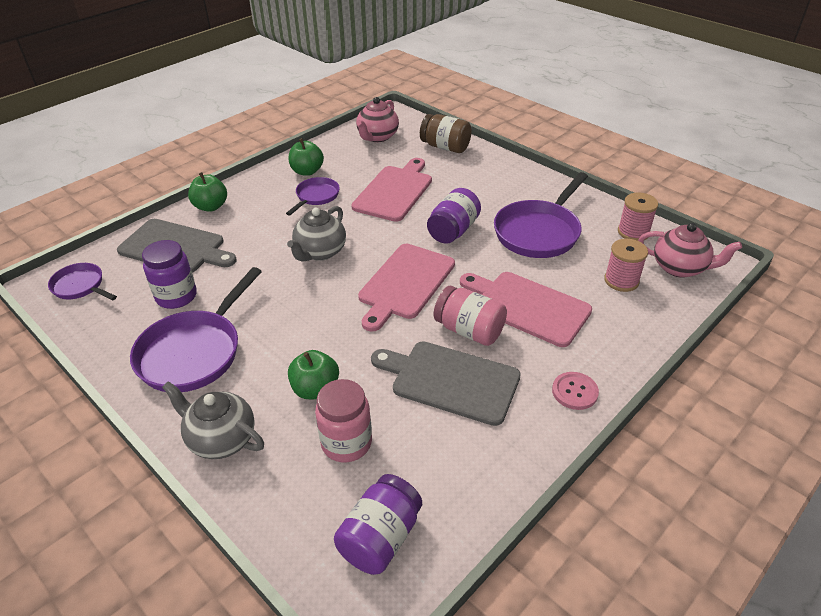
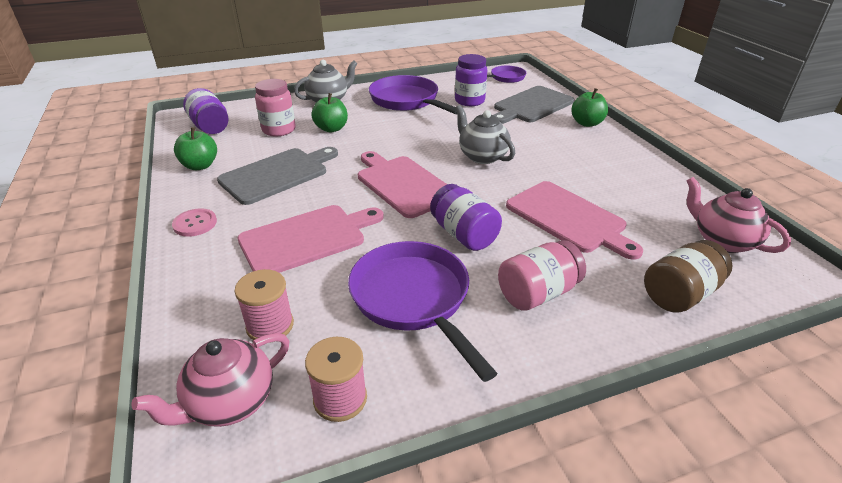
camera: 115 degrees right, 5 degrees down
(307, 171) = (637, 175): green apple -> green apple (200, 166)
(316, 196) = (580, 171): purple pan -> none
(469, 330) = (315, 198): pink jar -> pink jar (537, 293)

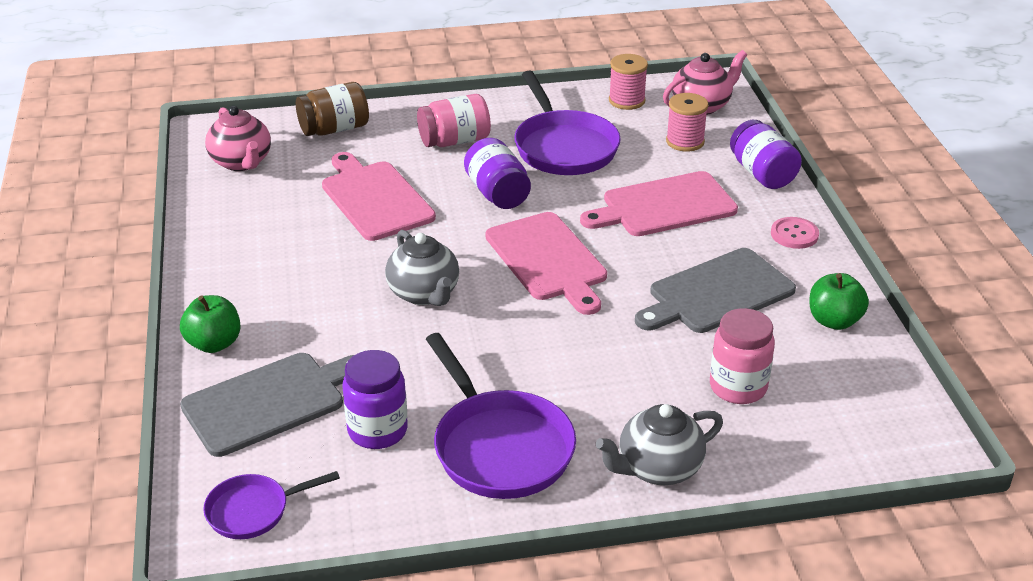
camera: 170 degrees left, 0 degrees up
(210, 127) = (863, 410): purple jar -> purple jar (762, 173)
(331, 129) = (647, 380): green apple -> none

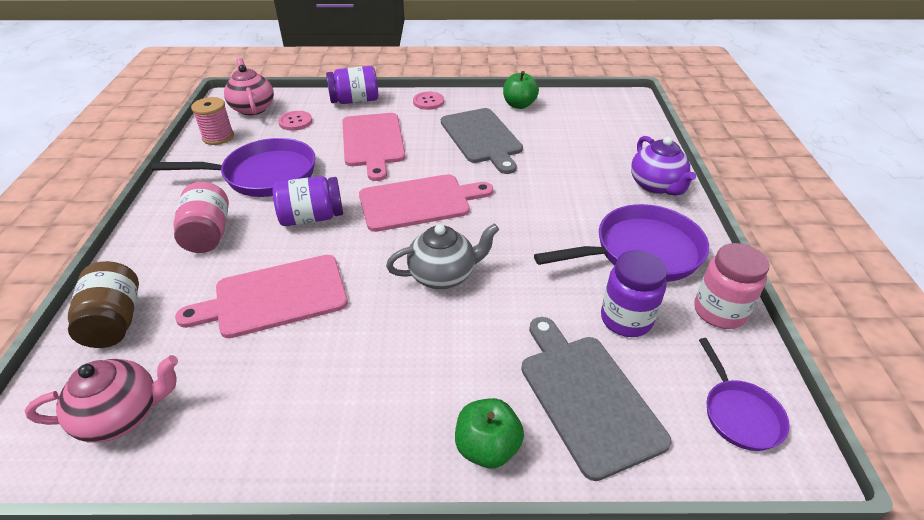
camera: 80 degrees left, 5 degrees up
(658, 469) = (656, 186): grey teapot -> purple teapot
(685, 141) = (295, 122): pink spool -> pink button
(738, 387) = (578, 146): pink jar -> pink jar (719, 312)

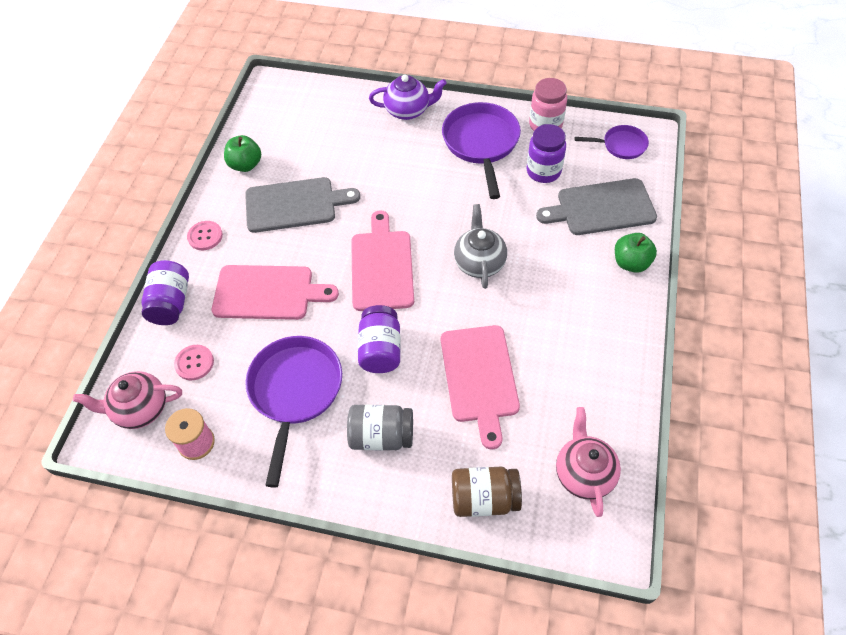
camera: 75 degrees left, 15 degrees up
(208, 234) = (381, 436): pink jar -> grey jar

